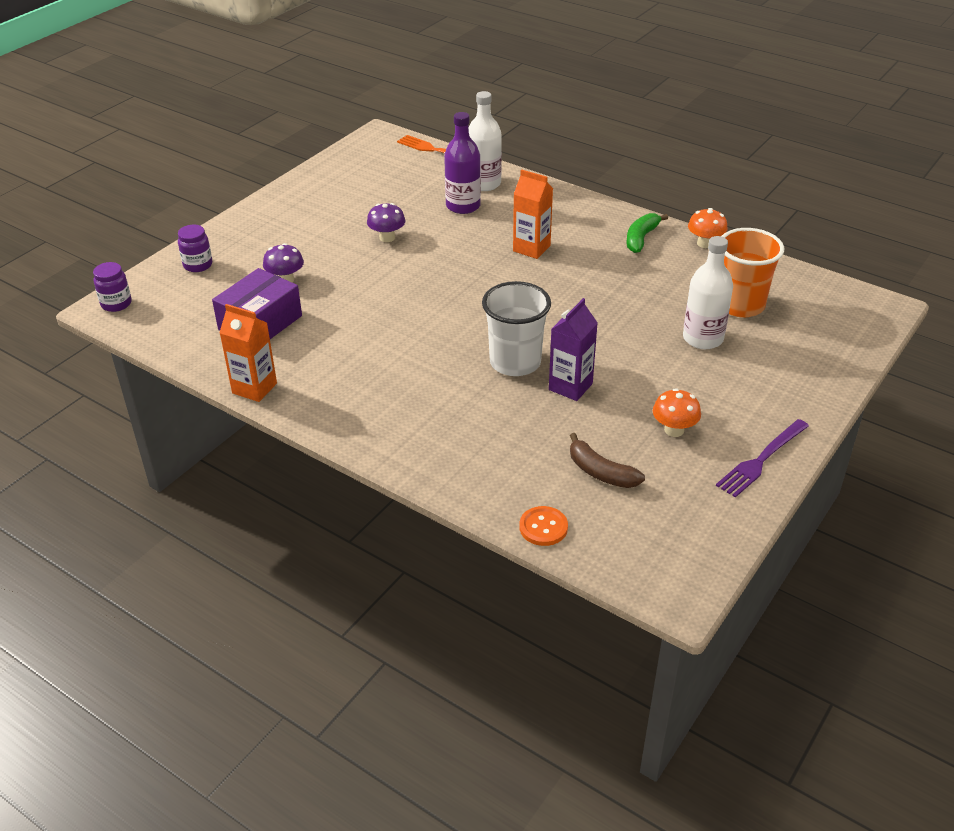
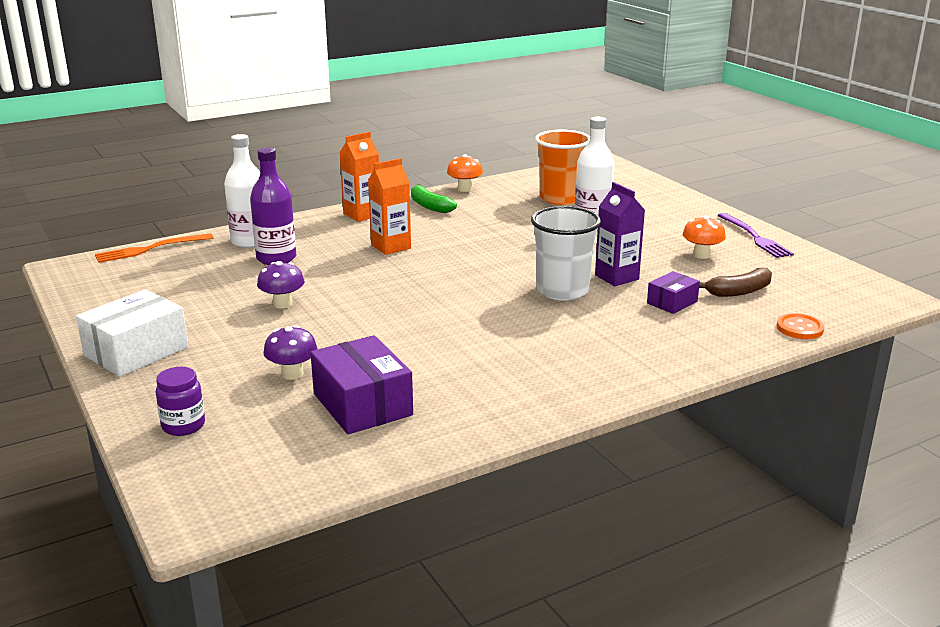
camera: 65 degrees left, 15 degrees down
(116, 304) = (197, 505): purple jar -> none
(254, 388) = (489, 430): orange carton -> orange carton (362, 215)
(279, 210) = (136, 351): none -> white box
(540, 432) = (672, 302): none -> purple box

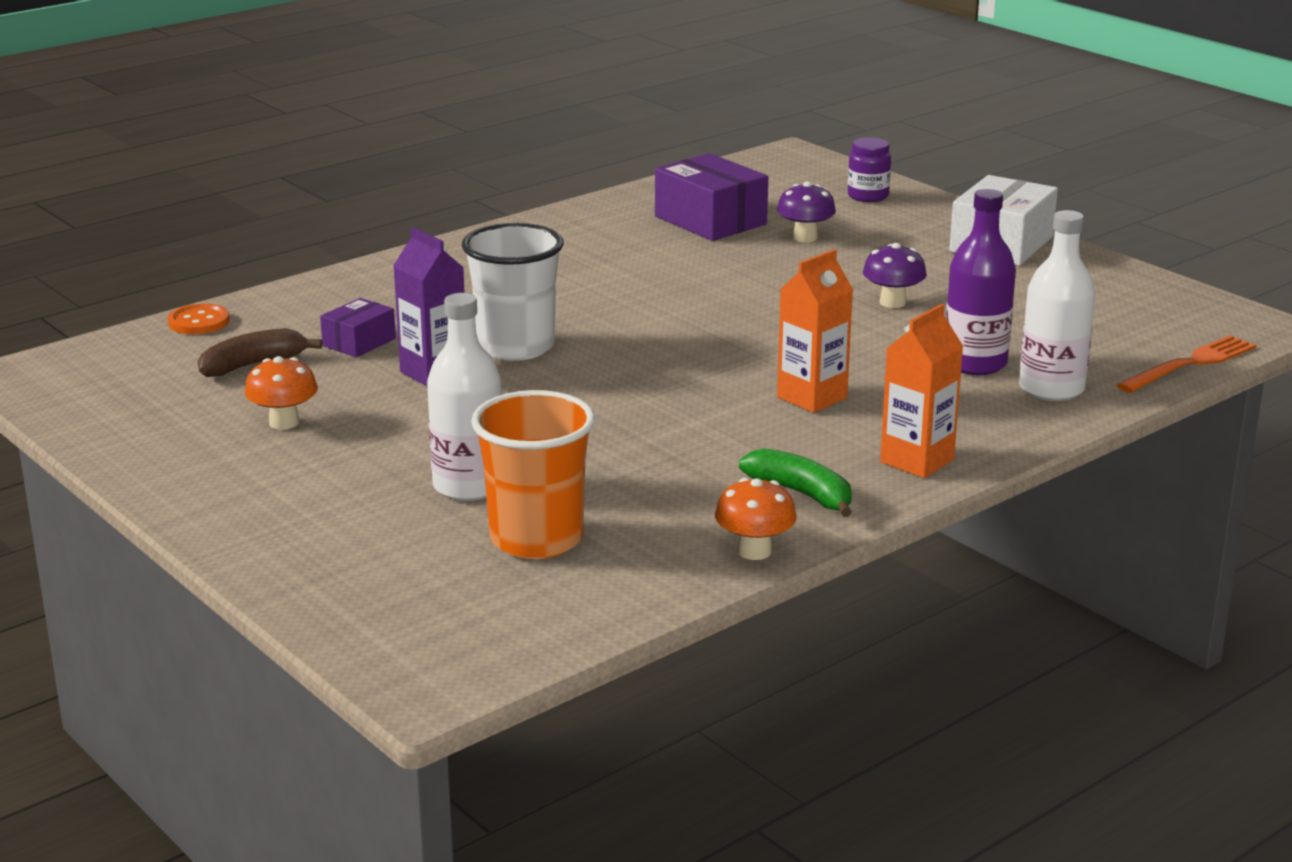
camera: 170 degrees right, 0 degrees up
(754, 237) = (168, 468): purple fork -> none

